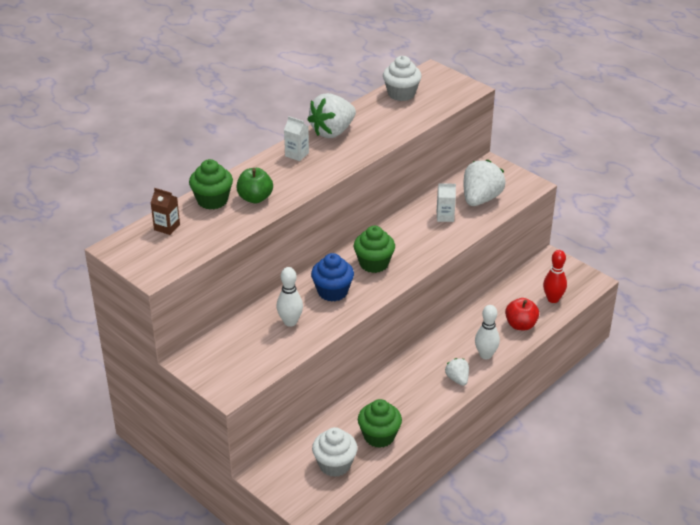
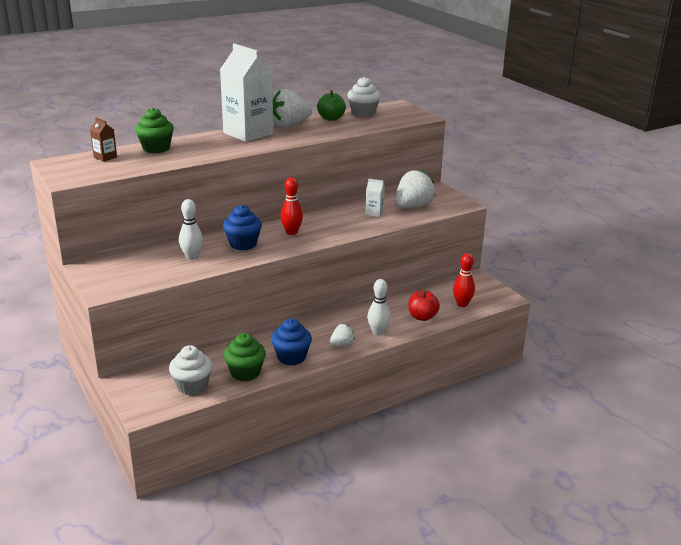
camera: 15 degrees right, 10 degrees down
(255, 198) = (191, 151): green apple -> green apple (331, 118)
(297, 154) = (248, 133): white carton -> white carton, size x2.36
(374, 263) = (291, 232): green cupcake -> red bowling pin
(415, 406) = (291, 357): none -> blue cupcake
(457, 379) = (342, 345): white strawberry -> white strawberry turned 60 degrees clockwise

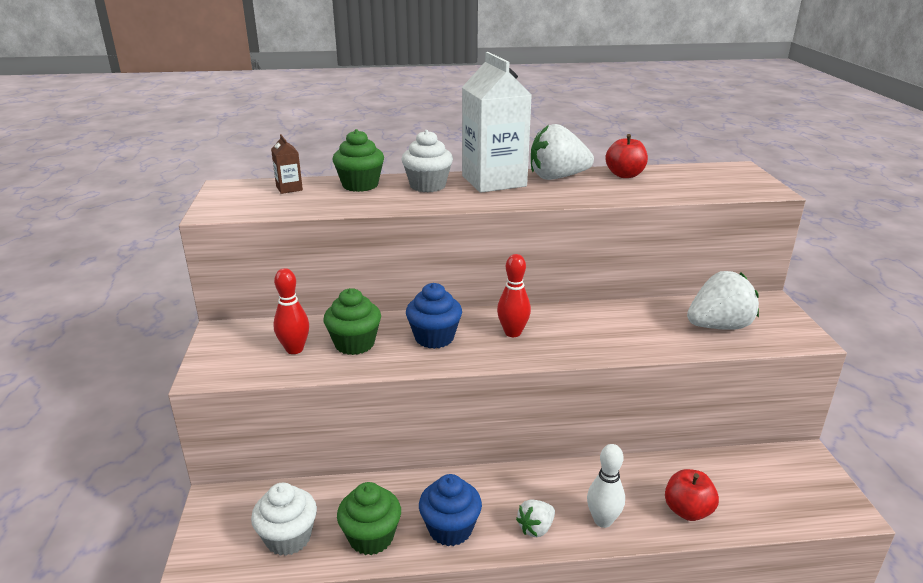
camera: 25 degrees right, 0 degrees up
(192, 257) = (354, 344): white bowling pin -> green cupcake
(331, 118) = (625, 175): green apple -> red apple
(342, 345) = (536, 528): white strawberry -> white strawberry turned 150 degrees clockwise
(363, 113) = (677, 173): white cupcake -> white cupcake (427, 186)
(374, 213) = (652, 325): white carton -> none
(462, 304) = (765, 503): red bowling pin -> red bowling pin (294, 349)

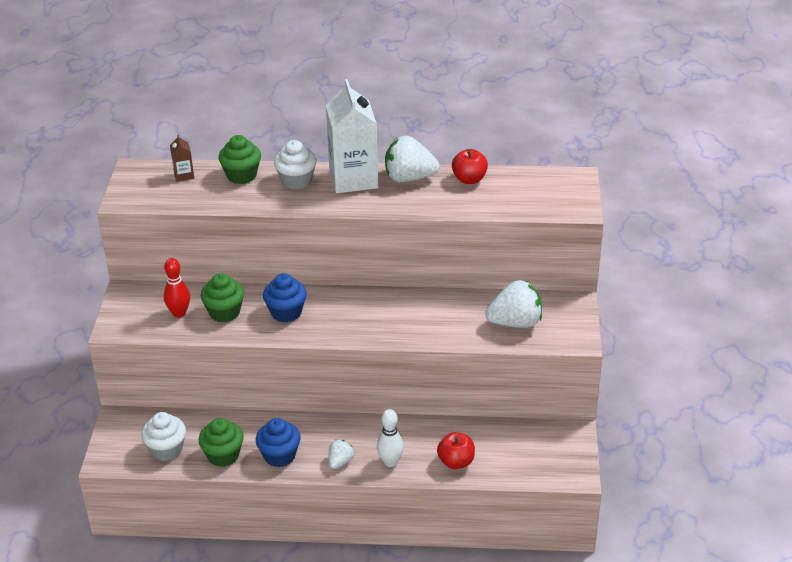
camera: 10 degrees right, 10 degrees up
(513, 333) = (348, 313): red bowling pin -> none
(536, 528) = (340, 462): white strawberry -> white strawberry turned 150 degrees clockwise

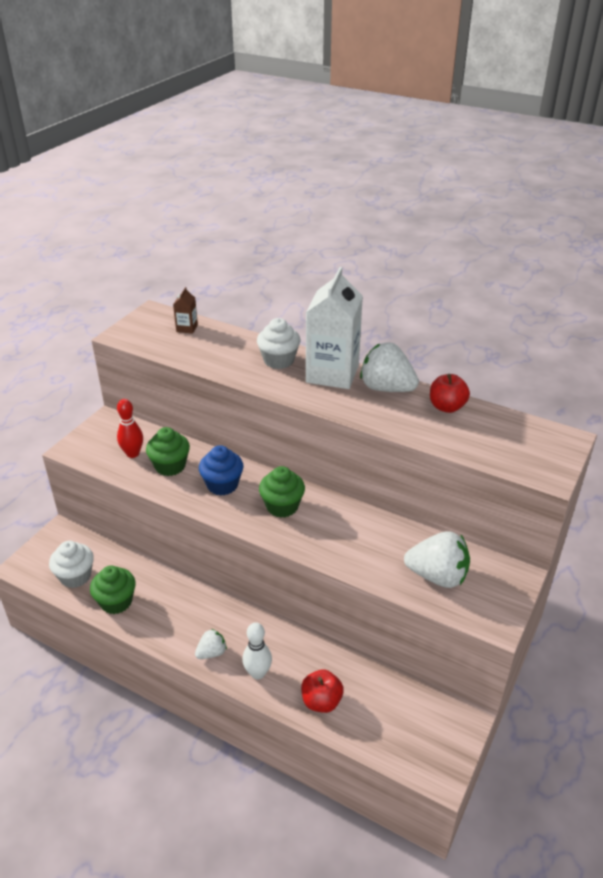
camera: 25 degrees right, 0 degrees up
(241, 175) = (235, 342): green cupcake -> green cupcake (282, 506)
(279, 456) = (163, 622): blue cupcake -> none

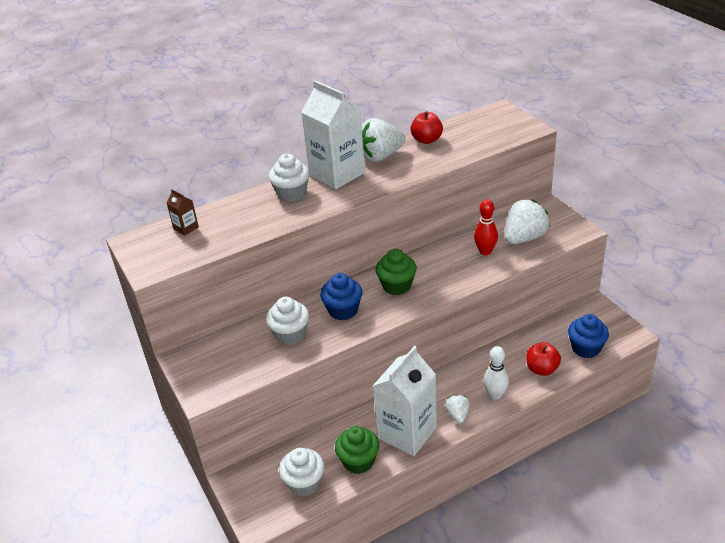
camera: 55 degrees left, 0 degrees up
(133, 454) = (250, 354): red bowling pin -> red bowling pin (485, 251)
(168, 622) = (407, 433): none -> white carton
(170, 466) = (290, 334): green cupcake -> white cupcake
(383, 733) = (586, 348): none -> blue cupcake

